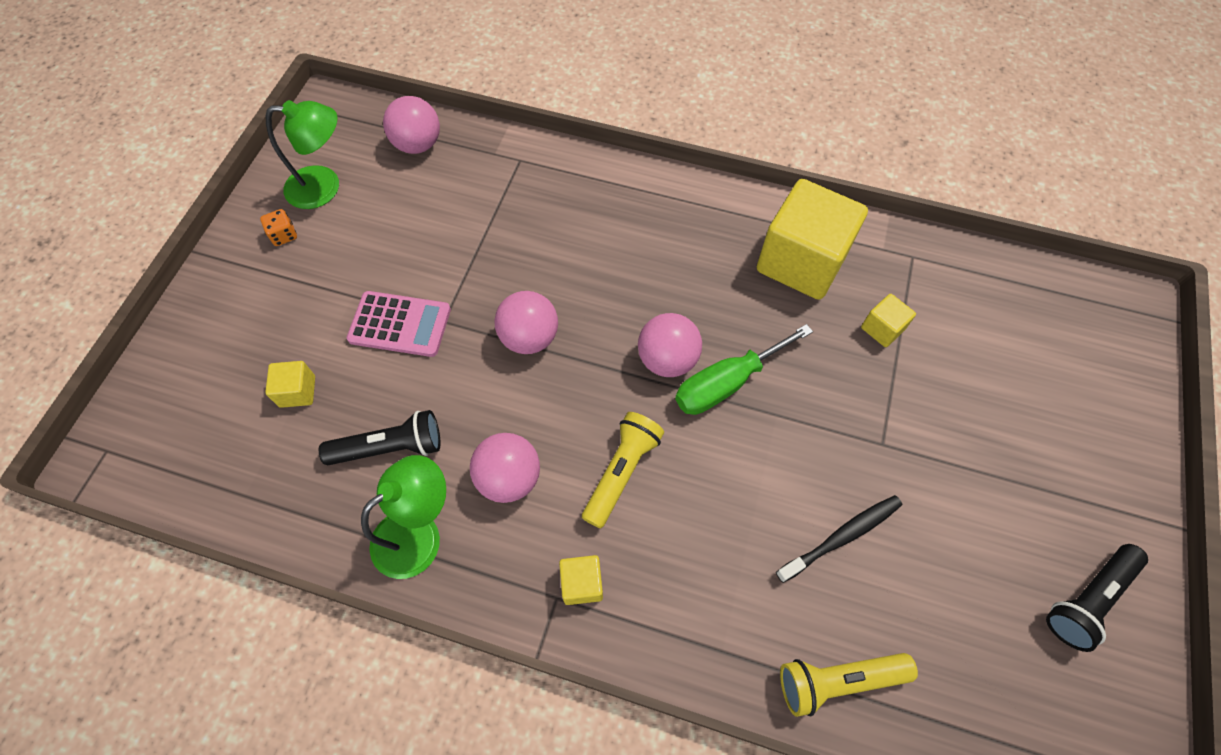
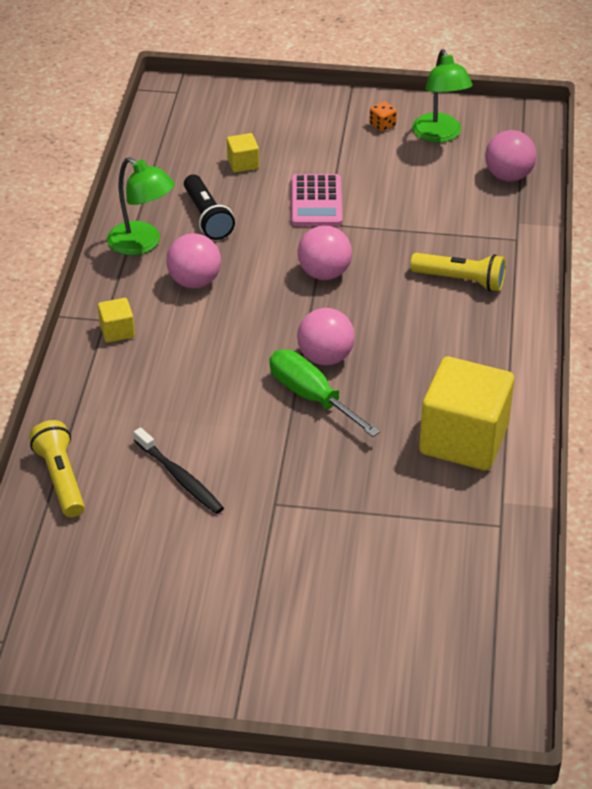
camera: 80 degrees right, 20 degrees down
(621, 472) = (212, 341): yellow flashlight -> yellow flashlight (460, 280)
(882, 328) = (401, 501): yellow cube -> none
(1087, 599) = (150, 645): black flashlight -> none

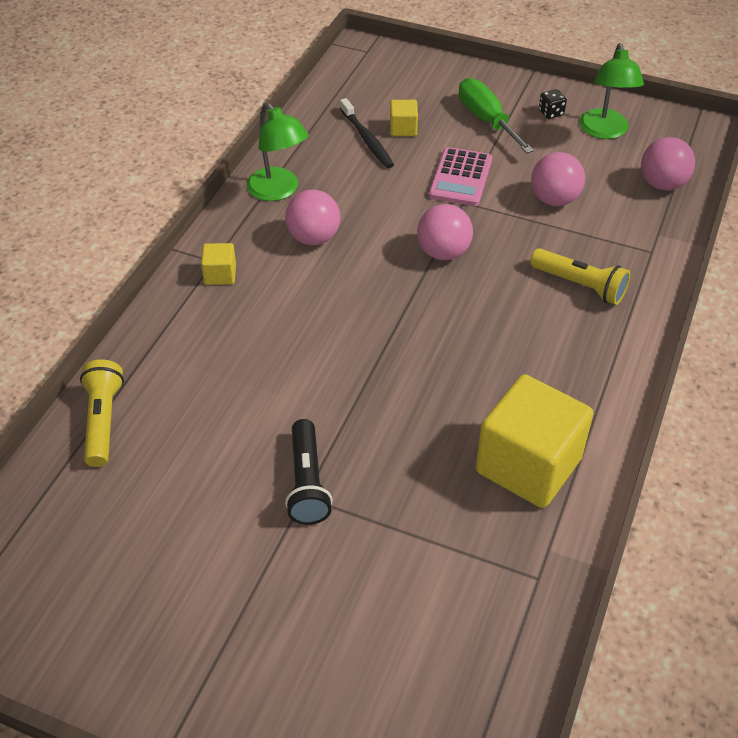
camera: 15 degrees right, 5 degrees up
(179, 477) = (219, 445): black toothbrush -> black toothbrush (367, 139)
(207, 217) = (350, 175): black flashlight -> black flashlight (307, 482)
(311, 396) = (384, 382): green screwdriver -> green screwdriver (486, 120)
(325, 357) = (413, 342): pink ball -> pink ball (554, 199)
(382, 125) = (551, 113): orange dice -> black dice

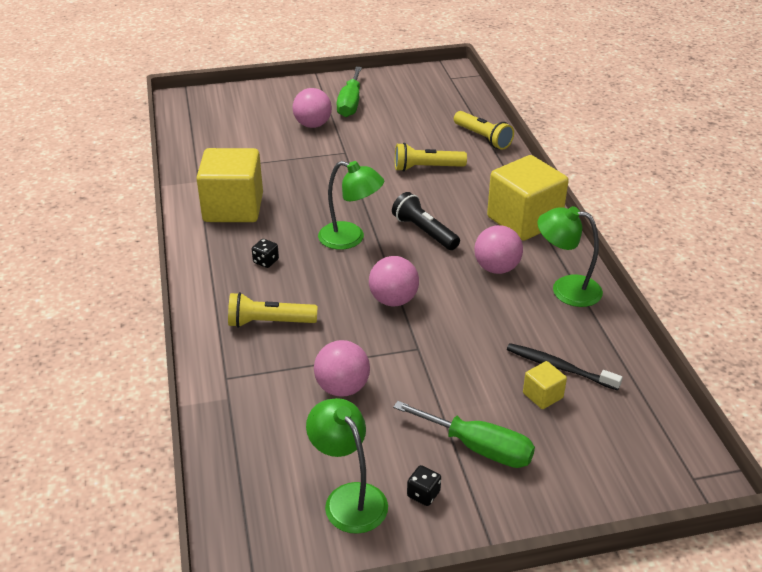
camera: 145 degrees right, 10 degrees down
(191, 617) = (350, 104): none -> green screwdriver
(220, 275) = (524, 220): yellow cube -> yellow cube, size x2.30
(232, 405) = (426, 168): none -> yellow flashlight
(307, 482) = (349, 157): black flashlight -> black flashlight (424, 232)
(423, 343) = (350, 238): none -> green lamp
(460, 178) = (441, 369): pink calculator -> none
(538, 359) = (266, 261): none -> black dice
(662, 184) = (250, 456): pink ball -> pink ball (313, 125)

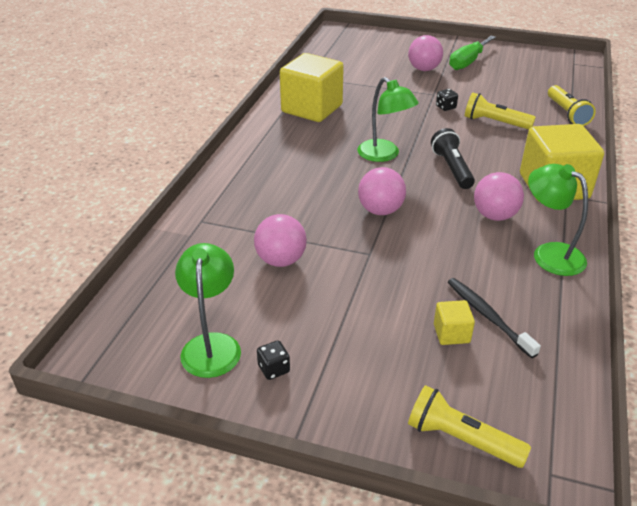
camera: 30 degrees right, 0 degrees up
(266, 261) = (303, 151): black dice -> black dice (445, 107)
(269, 322) = (267, 194): yellow flashlight -> yellow flashlight (461, 439)
(478, 448) = (354, 352): green screwdriver -> none

